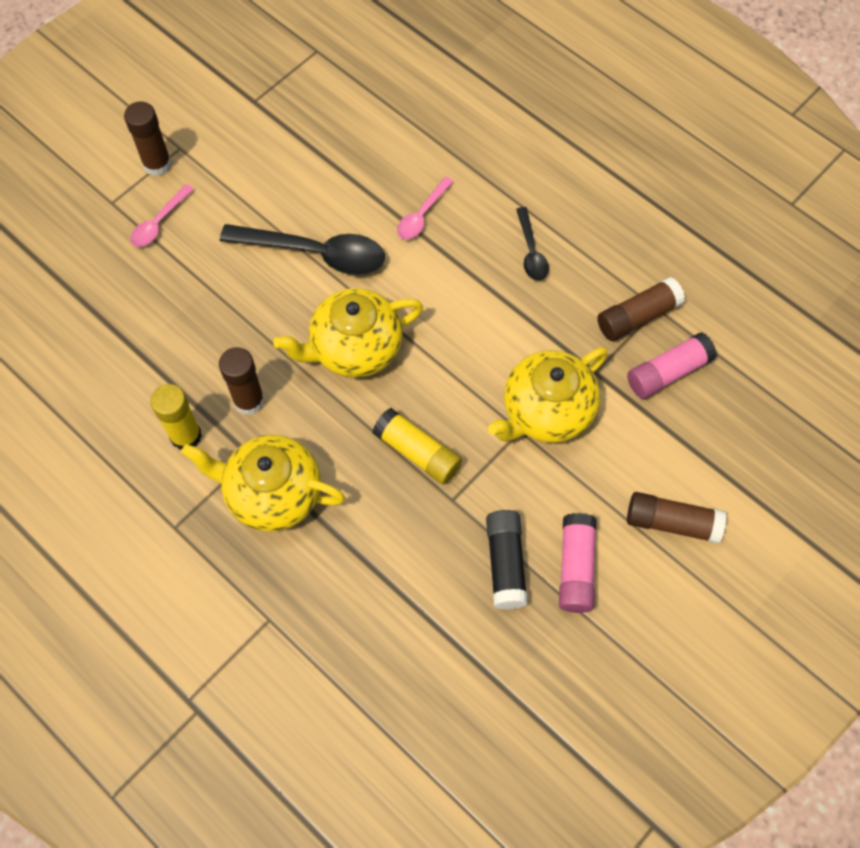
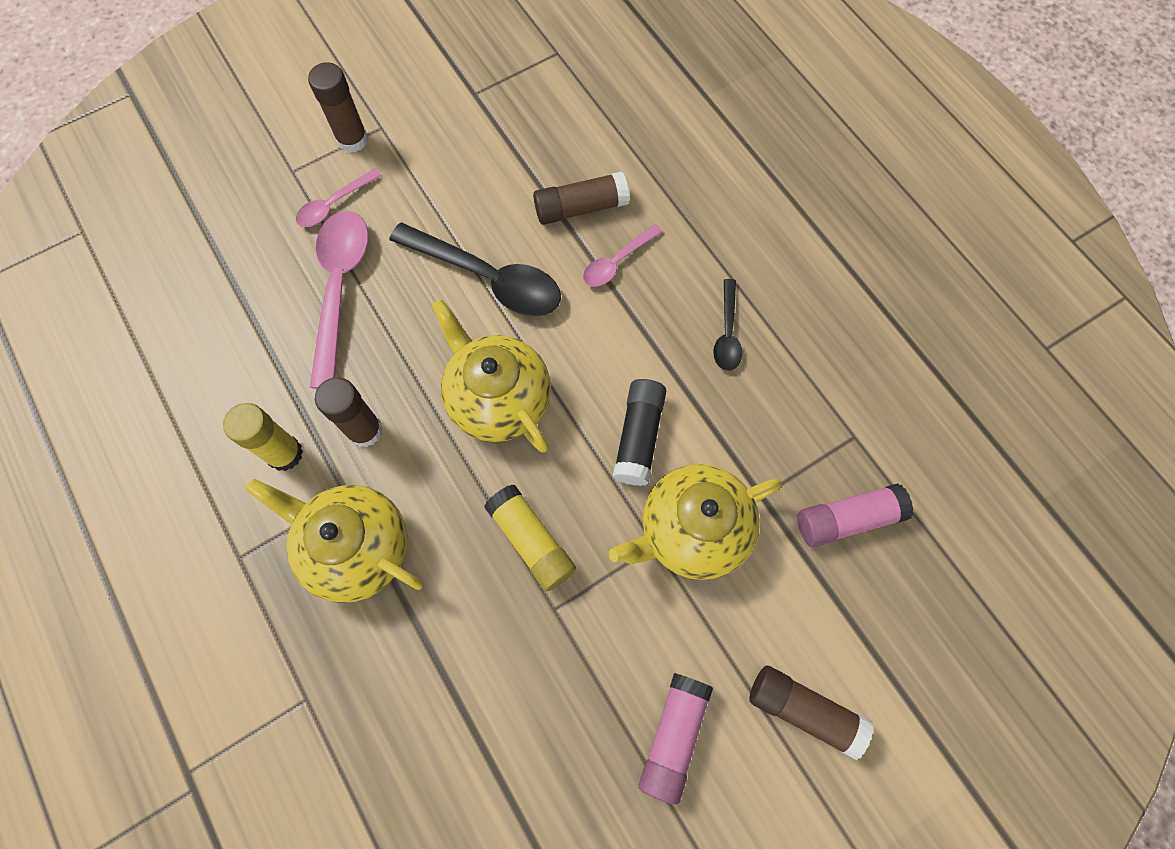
camera: 15 degrees right, 5 degrees up
(188, 291) = (340, 288): none -> pink spoon
(355, 348) = (498, 399): yellow teapot -> yellow teapot turned 60 degrees clockwise
(505, 563) = (593, 707): black glue stick -> black glue stick (639, 437)
(637, 316) = (829, 441): brown glue stick -> brown glue stick (580, 207)

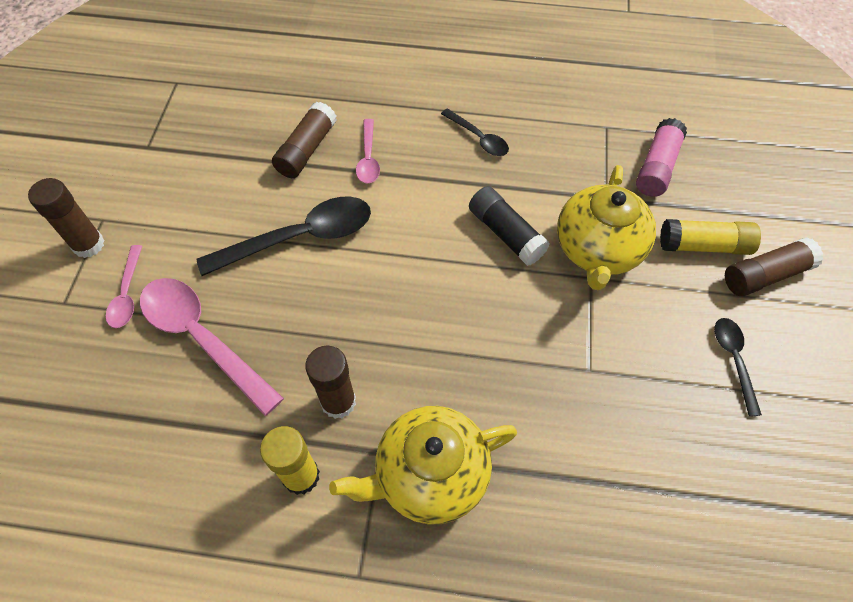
camera: 50 degrees left, 10 degrees down
(498, 399) = (399, 296): yellow teapot -> none
(531, 541) = (526, 349): yellow glue stick -> yellow glue stick (704, 245)
(673, 736) = (733, 360): pink glue stick -> black spoon

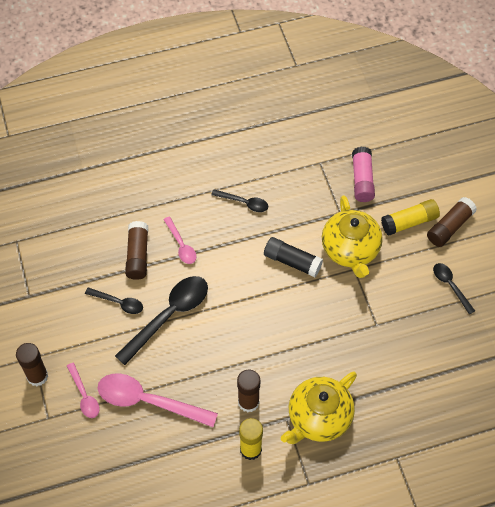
camera: 25 degrees left, 0 degrees up
(247, 196) = (118, 303): none -> black spoon

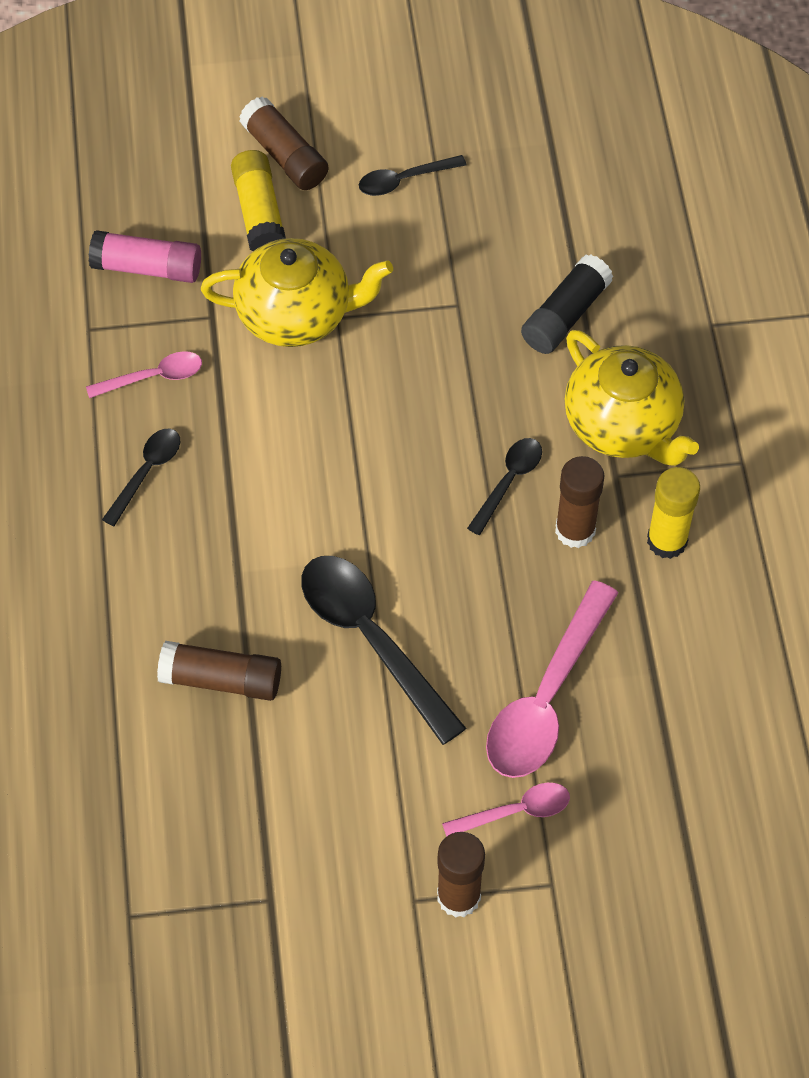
camera: 80 degrees left, 0 degrees up
(118, 303) = (323, 727): black spoon -> black spoon (508, 481)
(181, 245) = (217, 597): pink spoon -> pink spoon (153, 377)
(292, 261) = (298, 412): black glue stick -> black glue stick (565, 315)

